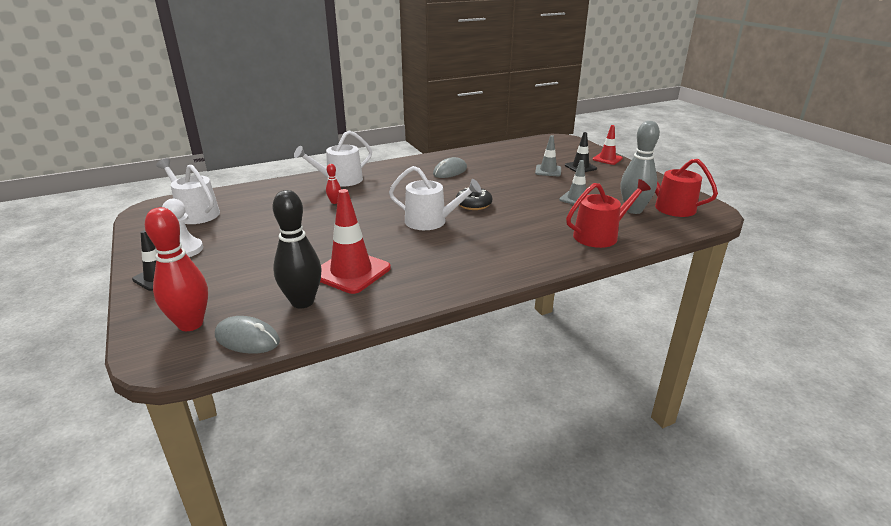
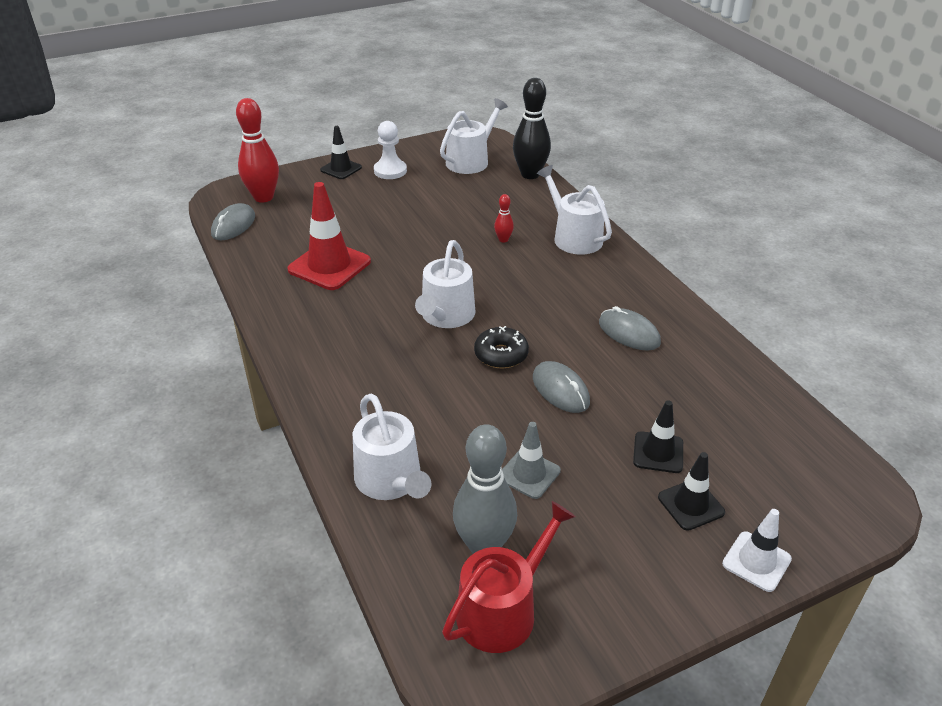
camera: 90 degrees right, 10 degrees up
(302, 302) = (281, 244): black bowling pin -> black bowling pin (530, 174)
(505, 189) = (560, 390): none -> grey mouse
(548, 171) = (658, 452): grey traffic cone -> black traffic cone
(600, 235) = (391, 481): red watering can -> white watering can
(607, 159) = (756, 561): red traffic cone -> white traffic cone

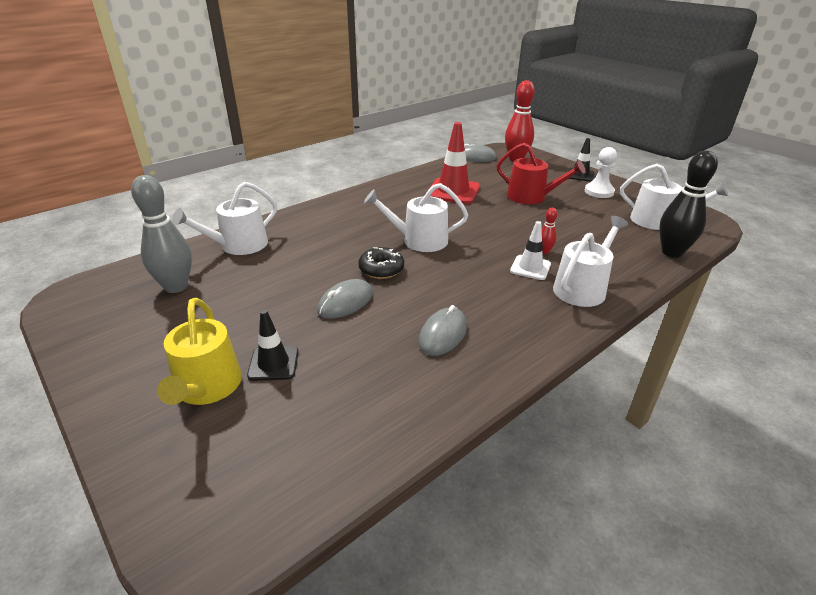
camera: 75 degrees right, 5 degrees down
(503, 609) = (119, 300): red watering can -> red watering can (531, 197)
(529, 474) = (245, 297): grey traffic cone -> none
(690, 505) = (207, 388): black traffic cone -> yellow watering can
(756, 561) = (130, 435): white traffic cone -> white traffic cone (530, 268)

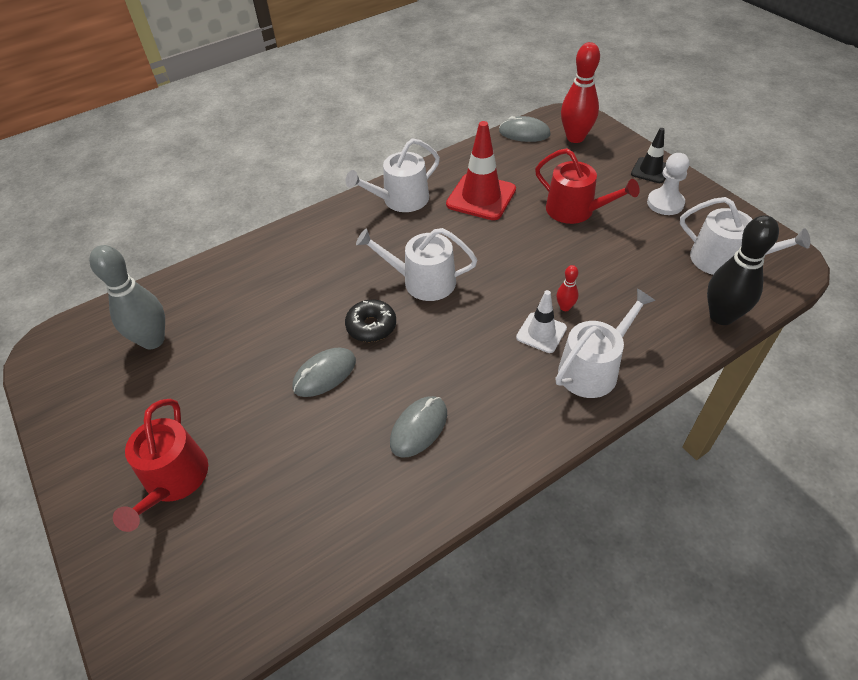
camera: 10 degrees right, 15 degrees up
(207, 388) = (173, 481): yellow watering can -> red watering can
(238, 245) = (221, 280): white watering can -> white watering can (400, 200)
(273, 363) = (240, 455): black traffic cone -> none

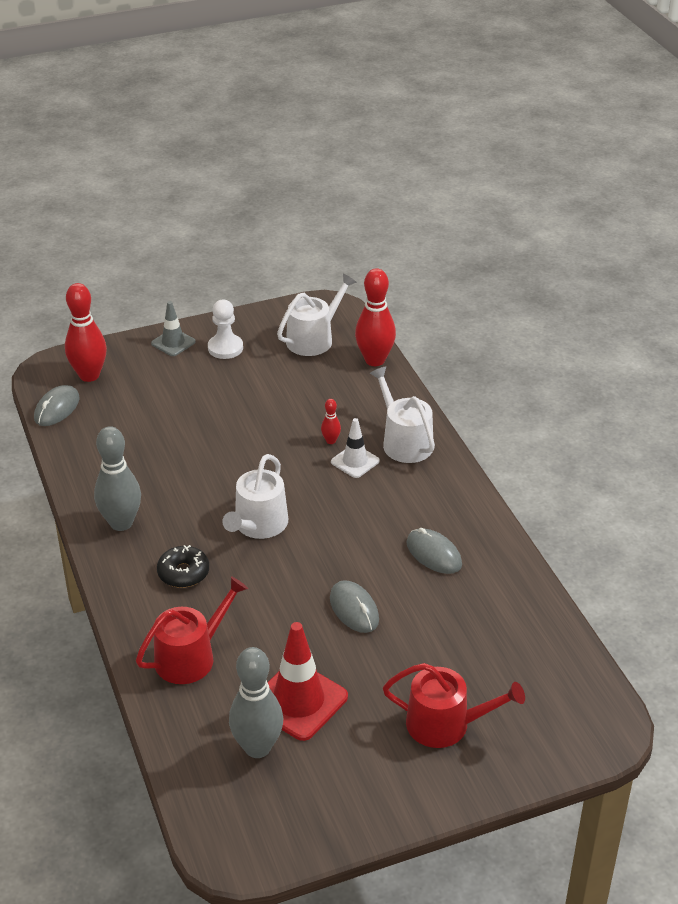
camera: 80 degrees left, 10 degrees down
(371, 326) = (304, 569): black donut -> black donut (183, 573)
(400, 200) = (121, 523): white watering can -> grey bowling pin
(481, 197) = (150, 462): red traffic cone -> red traffic cone (298, 701)
(575, 210) = (206, 404): red watering can -> red watering can (191, 656)
(650, 170) = (173, 343): black traffic cone -> grey traffic cone
(721, 316) = (375, 360): black bowling pin -> red bowling pin

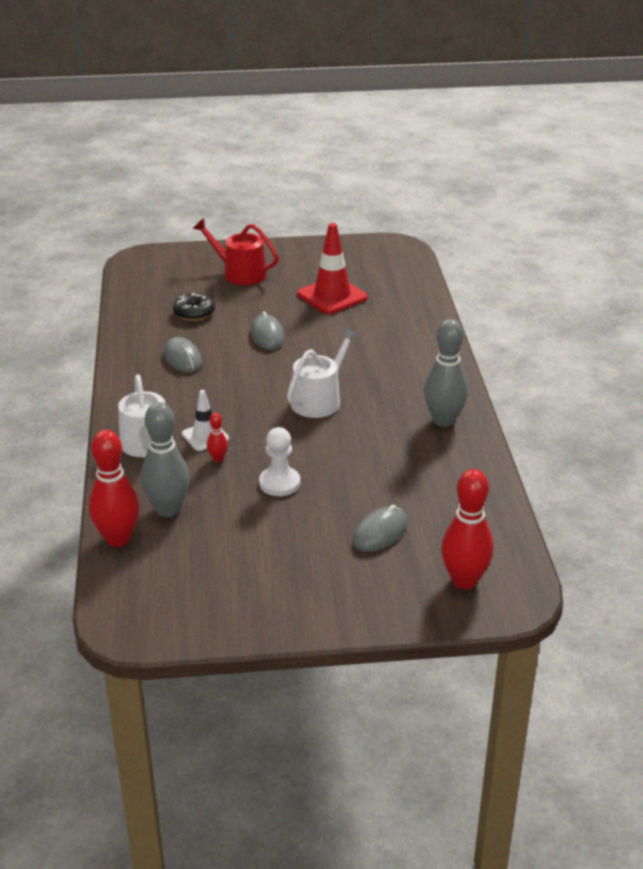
camera: 165 degrees left, 5 degrees down
(57, 408) = (504, 544): grey mouse -> grey mouse (380, 532)
(173, 343) = (351, 609): grey traffic cone -> none
(183, 573) = (395, 377): black donut -> black donut (194, 313)
(191, 656) = (401, 327): red watering can -> none
(225, 348) = (287, 588): white pawn -> white pawn (279, 483)
(257, 747) = (368, 280): grey bowling pin -> grey bowling pin (168, 509)
(314, 339) = (172, 581): white watering can -> none

